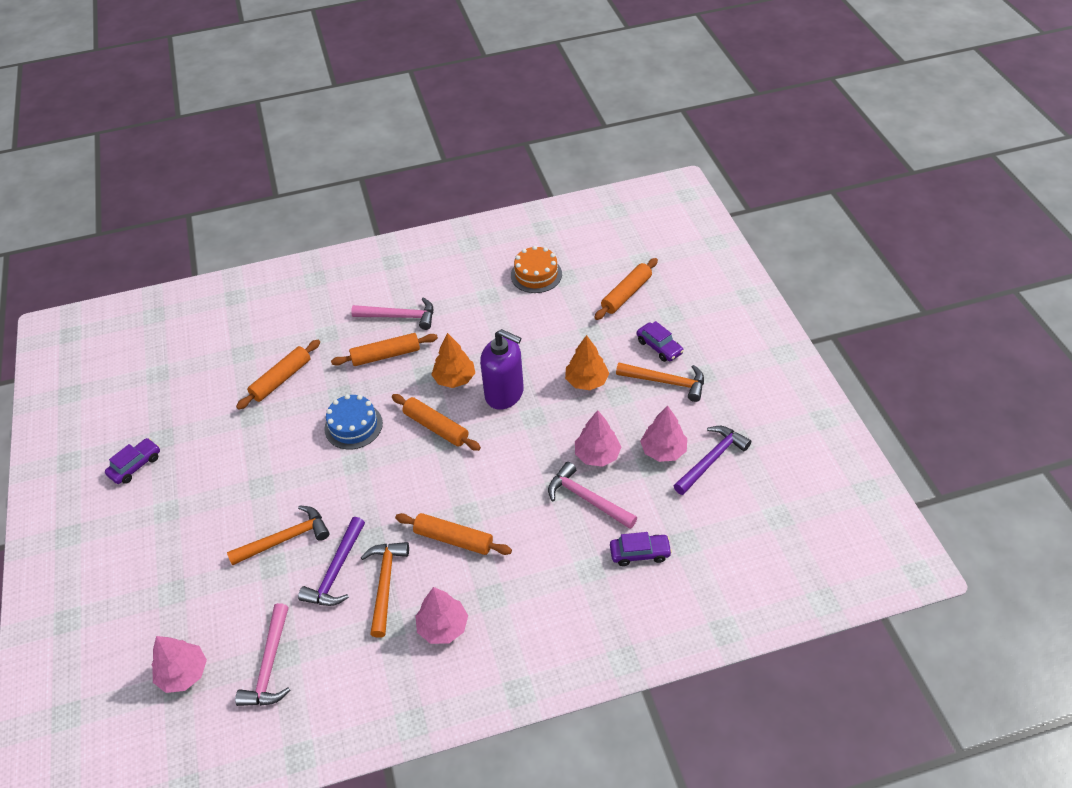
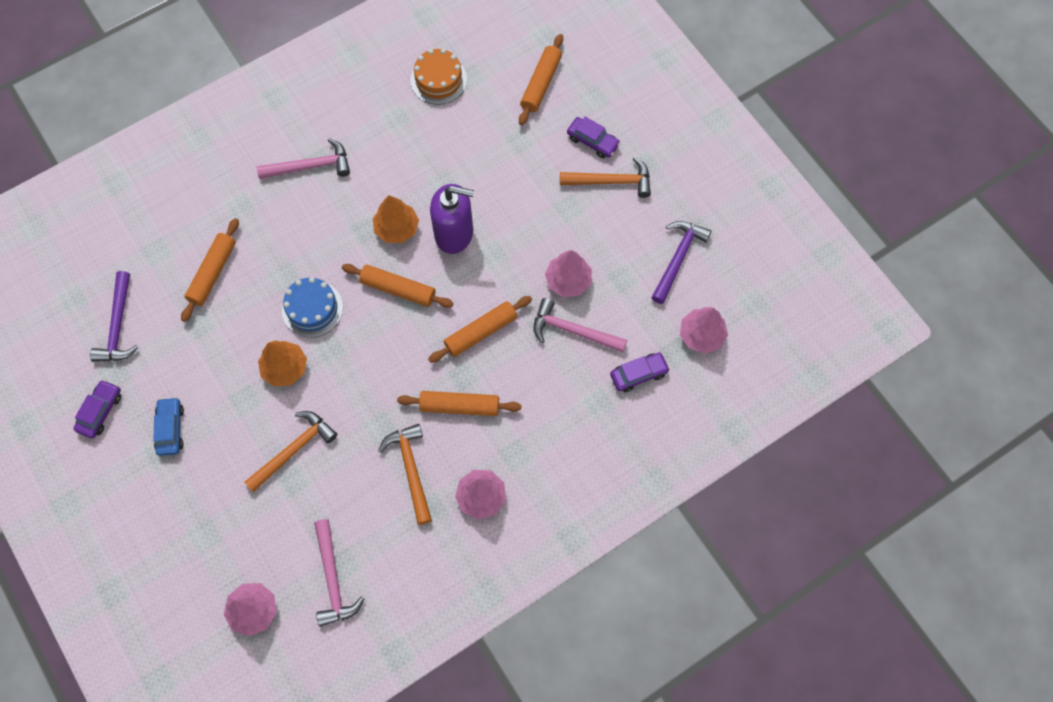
camera: 20 degrees left, 20 degrees up
(186, 494) = (170, 429): none -> blue car
(336, 571) = (358, 469): purple hammer -> purple hammer (118, 326)
(386, 355) = (314, 217): orange rolling pin -> orange rolling pin (481, 332)
(586, 381) = (532, 199): orange tree -> orange tree (285, 368)
(663, 450) = (630, 260): pink tree -> pink tree (701, 335)

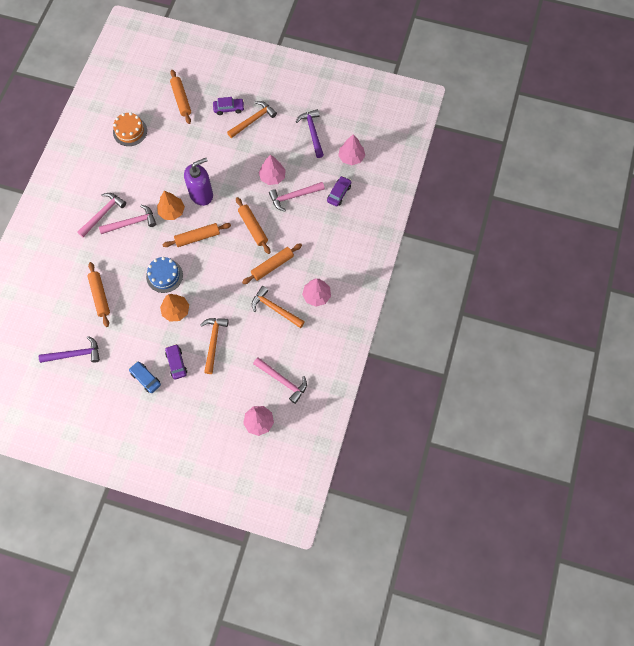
camera: 40 degrees left, 0 degrees up
(100, 411) = (103, 398): purple car -> purple car (176, 363)
(118, 326) = (75, 354): purple hammer -> purple hammer turned 60 degrees counterclockwise
(334, 205) = (131, 223): none -> pink hammer
(481, 332) = (253, 227): orange rolling pin -> orange rolling pin turned 45 degrees counterclockwise

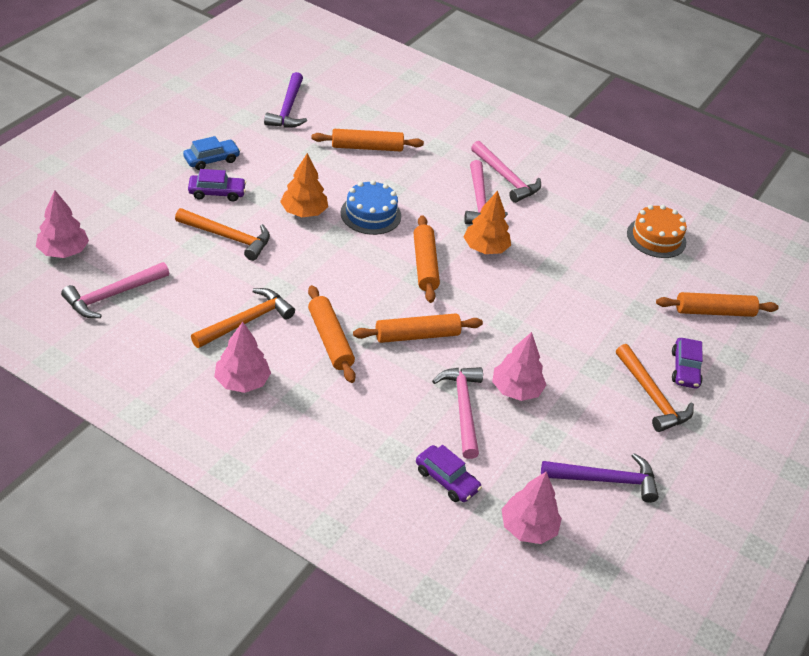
camera: 100 degrees right, 25 degrees down
(201, 194) = (507, 289): purple soap dispenser -> none

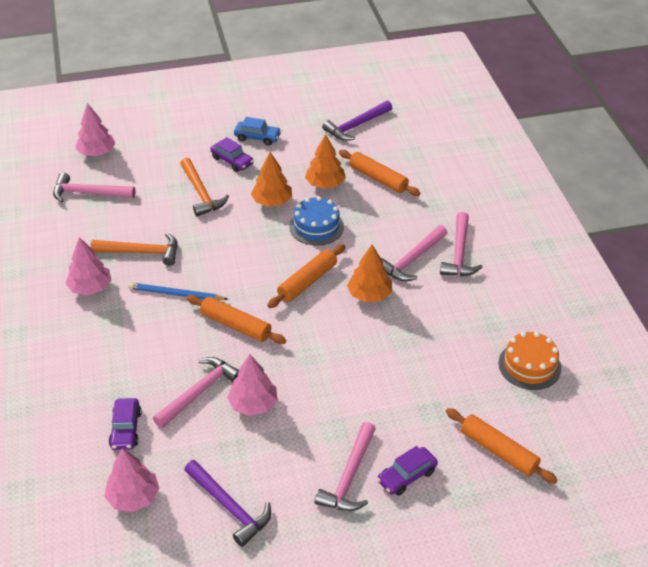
camera: 50 degrees right, 0 degrees up
(329, 173) = (325, 184): none -> orange tree
(330, 340) = (176, 294): orange rolling pin -> blue pencil
(652, 396) = (349, 477): orange hammer -> pink hammer

